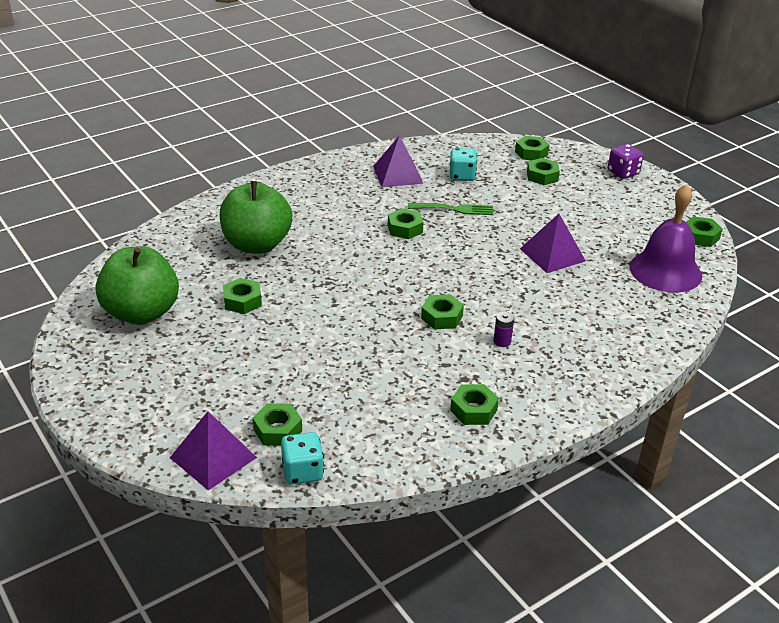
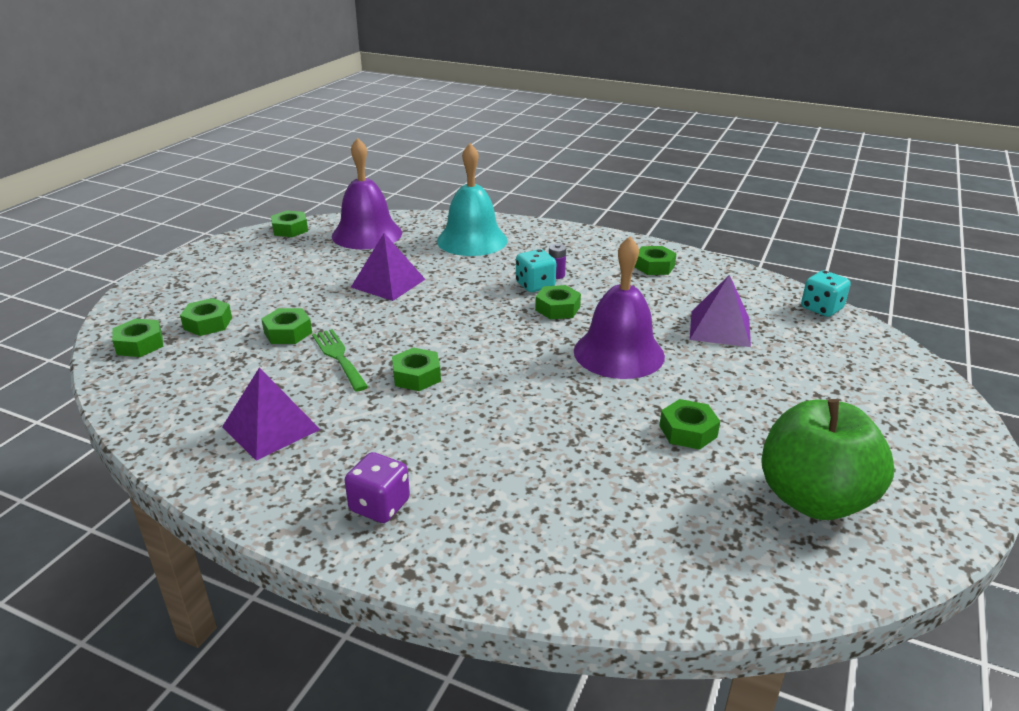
camera: 120 degrees left, 5 degrees down
(213, 457) = (880, 350): purple pyramid -> purple pyramid (720, 328)
(257, 245) = (570, 476): green apple -> none
(278, 430) = (806, 334): green nut -> green nut (288, 332)
(351, 316) = (618, 353): none -> purple bell
(462, 176) = (241, 376): turquoise dice -> turquoise dice (535, 285)
(614, 323) = (472, 240): none -> turquoise bell
(623, 173) = (169, 281): purple dice -> purple dice (379, 506)

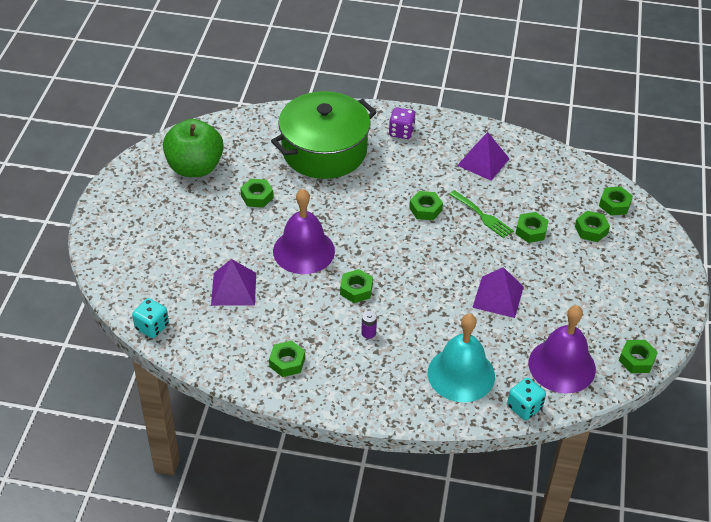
camera: 165 degrees right, 15 degrees up
(535, 285) = (381, 315): turquoise dice -> turquoise dice (524, 407)
(550, 492) = (324, 151): none -> green pot

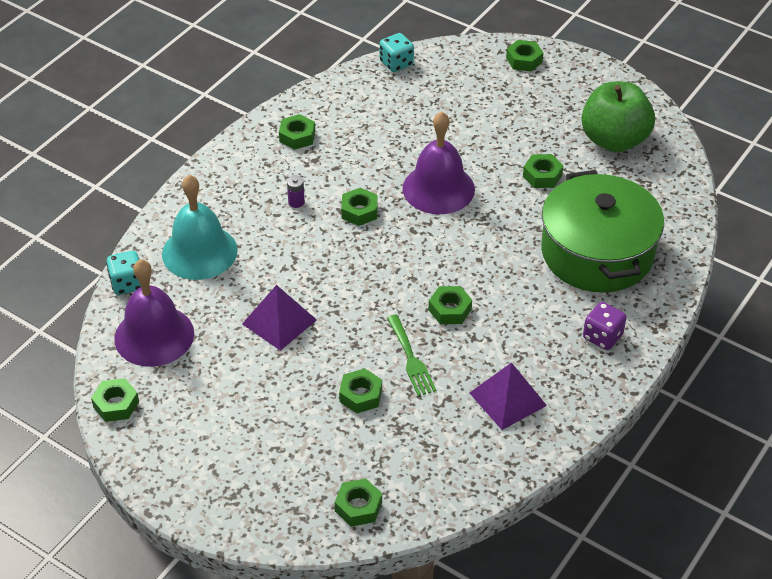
camera: 115 degrees right, 0 degrees up
(233, 289) = (413, 125): purple pyramid -> none
(482, 216) = (411, 359): green fork -> green fork turned 90 degrees counterclockwise
(591, 230) = (329, 458): green nut -> green nut (524, 60)

